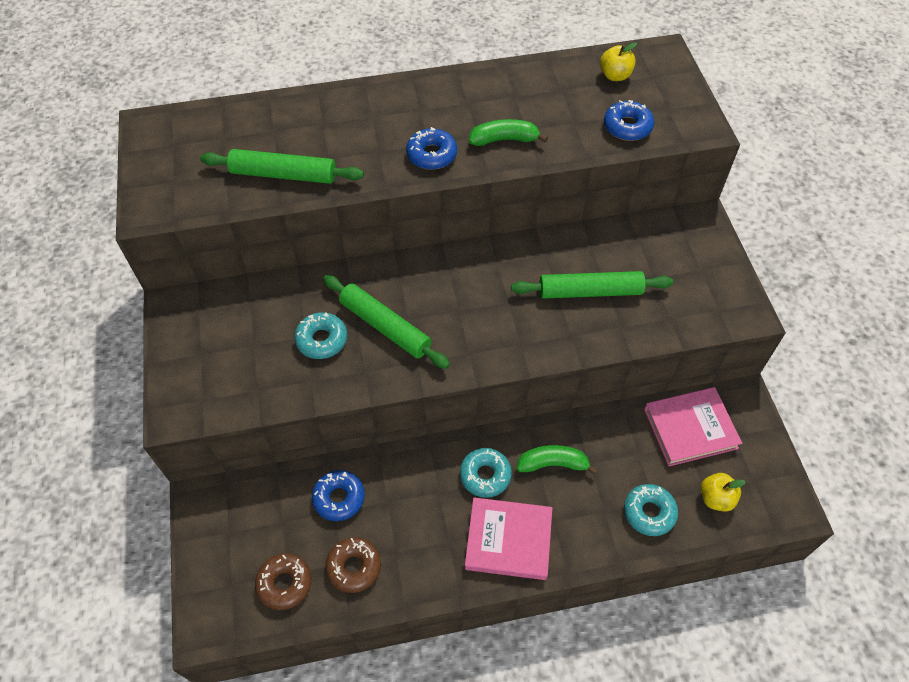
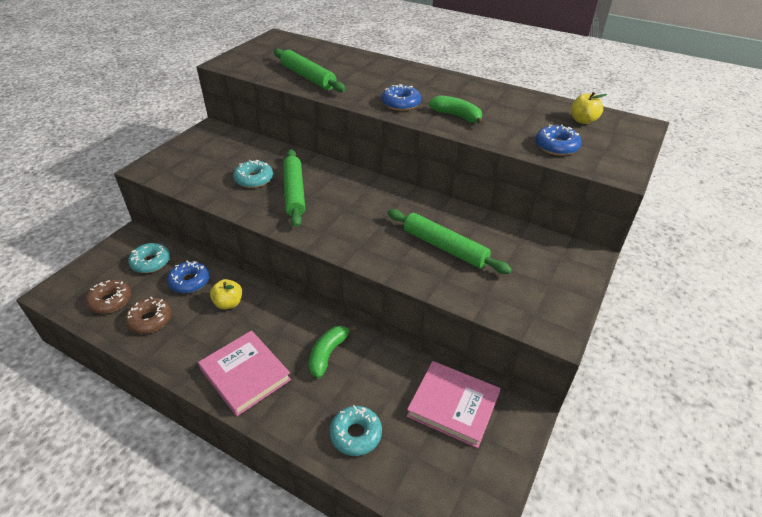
camera: 40 degrees right, 15 degrees down
(485, 475) = (279, 329): turquoise donut -> turquoise donut (151, 262)
(553, 464) = (328, 354): green banana -> green banana turned 105 degrees counterclockwise
(716, 498) = (418, 467): yellow apple -> yellow apple (228, 303)

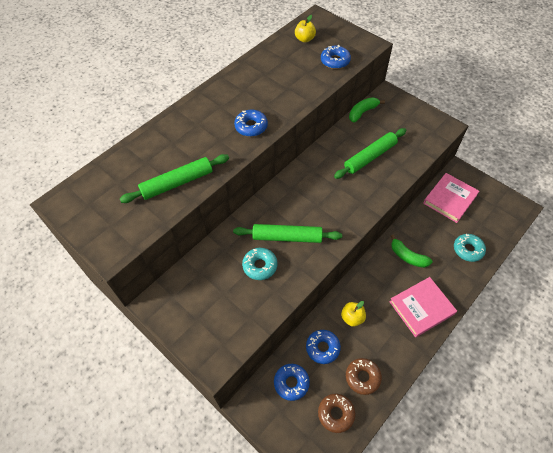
camera: 75 degrees left, 15 degrees up
(151, 262) = (291, 383): turquoise donut -> blue donut
(457, 116) = (281, 99): green banana -> green banana (362, 112)

